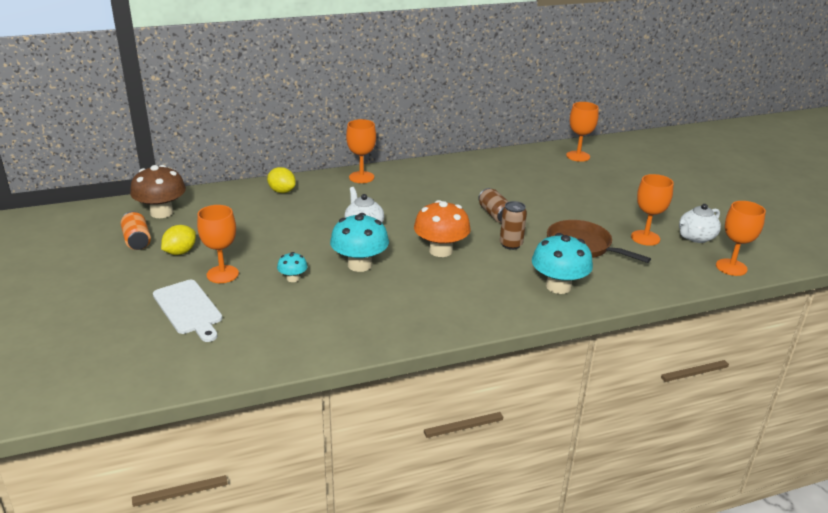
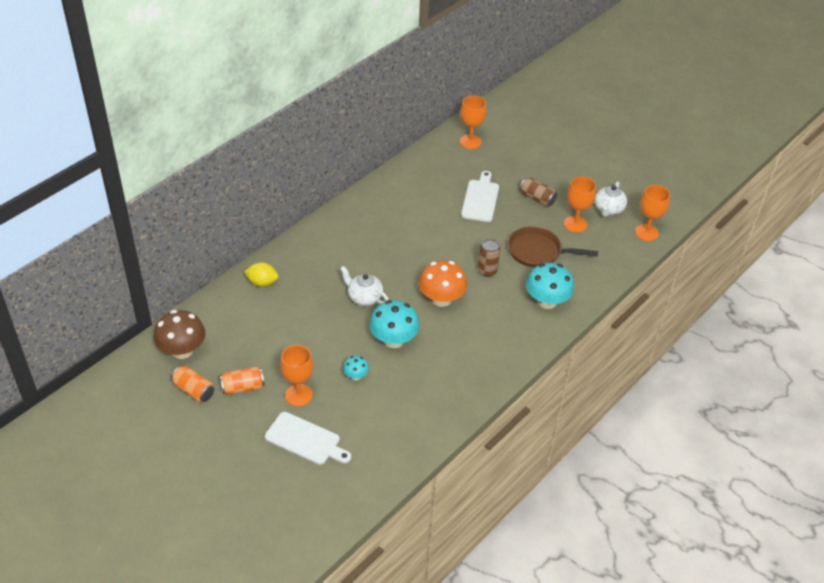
camera: 30 degrees left, 15 degrees up
(180, 252) = (243, 387): yellow lemon -> orange can
(361, 177) = (315, 238): orange goblet -> none
(495, 215) = (454, 242): brown can -> brown can (537, 198)
(552, 194) = (480, 199): none -> white cutting board

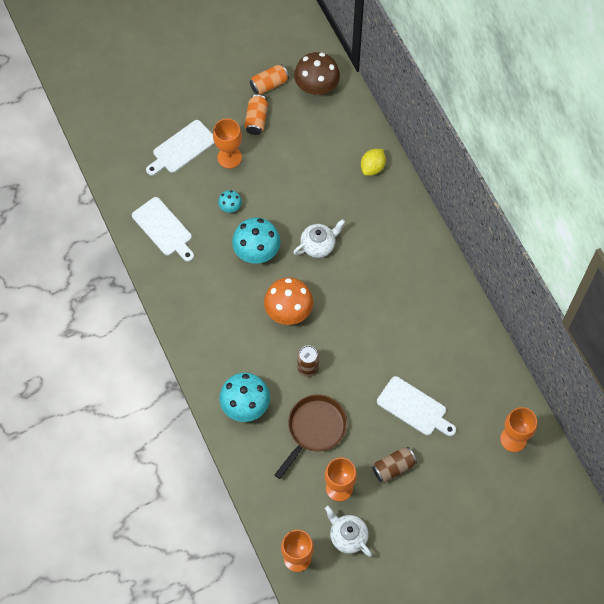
camera: 115 degrees right, 20 degrees up
(408, 422) = (164, 229): none -> white cutting board

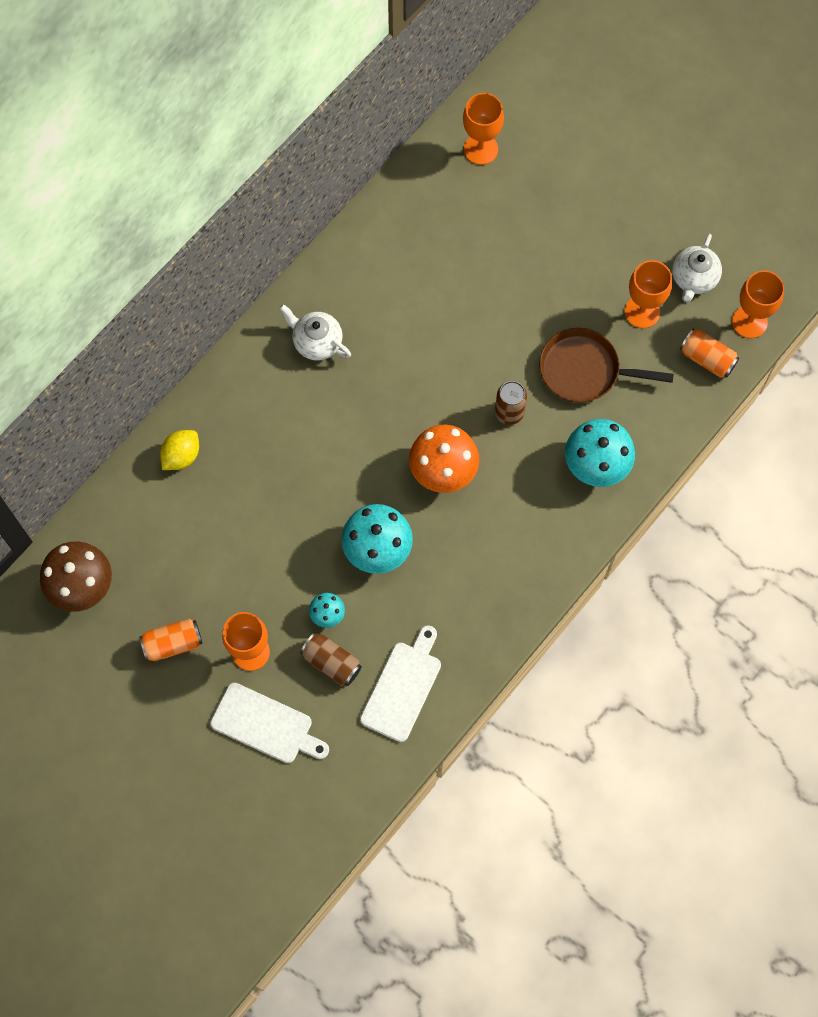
camera: 115 degrees left, 5 degrees up
(269, 84) = (106, 653): orange can -> orange can (707, 359)
(318, 245) = (331, 474): white teapot -> white teapot (316, 342)
(372, 167) = (181, 456): yellow lemon -> yellow lemon turned 60 degrees counterclockwise
(393, 467) = (584, 263): brown can -> brown can (331, 663)
(414, 408) = (498, 270): white cutting board -> none

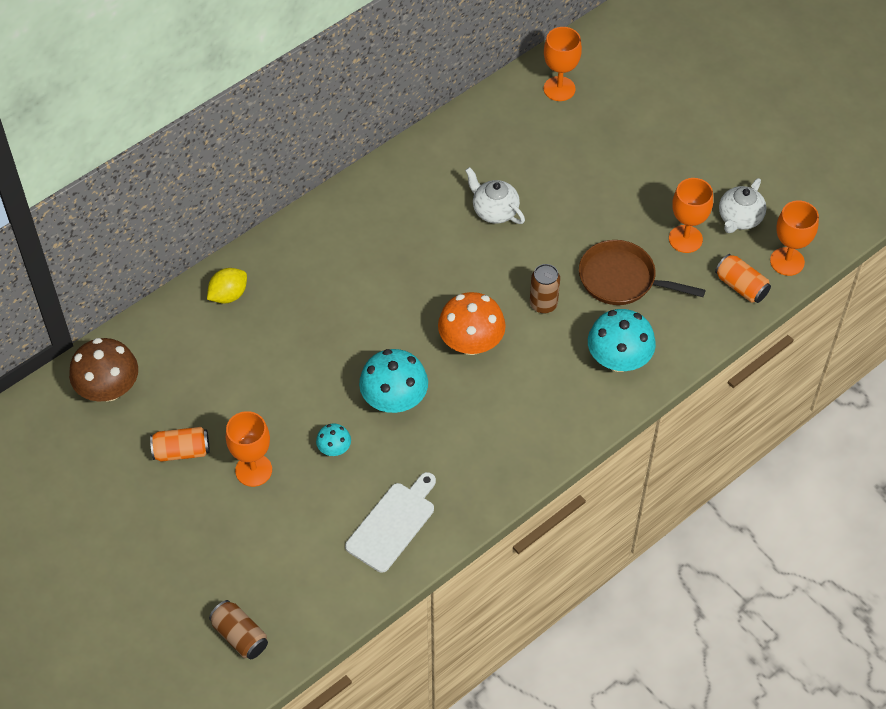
camera: 10 degrees right, 15 degrees down
(266, 725) = (253, 536): white cutting board -> none
(316, 342) = (375, 220): white teapot -> white teapot (494, 211)
(331, 663) = (329, 491): brown can -> brown can (240, 636)

